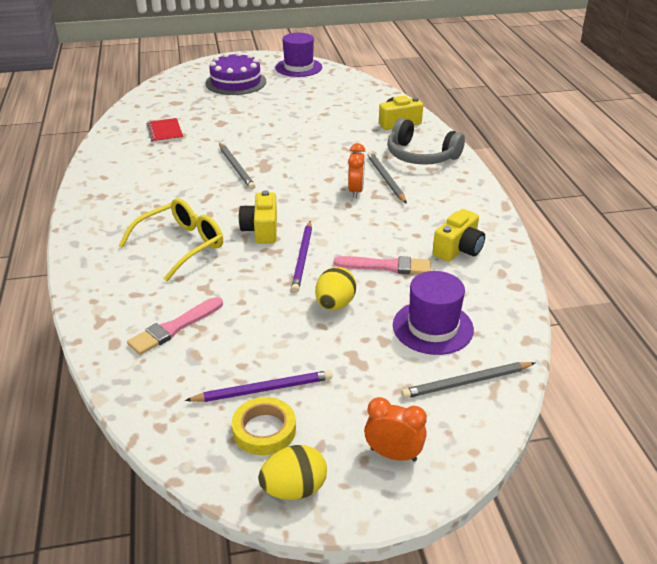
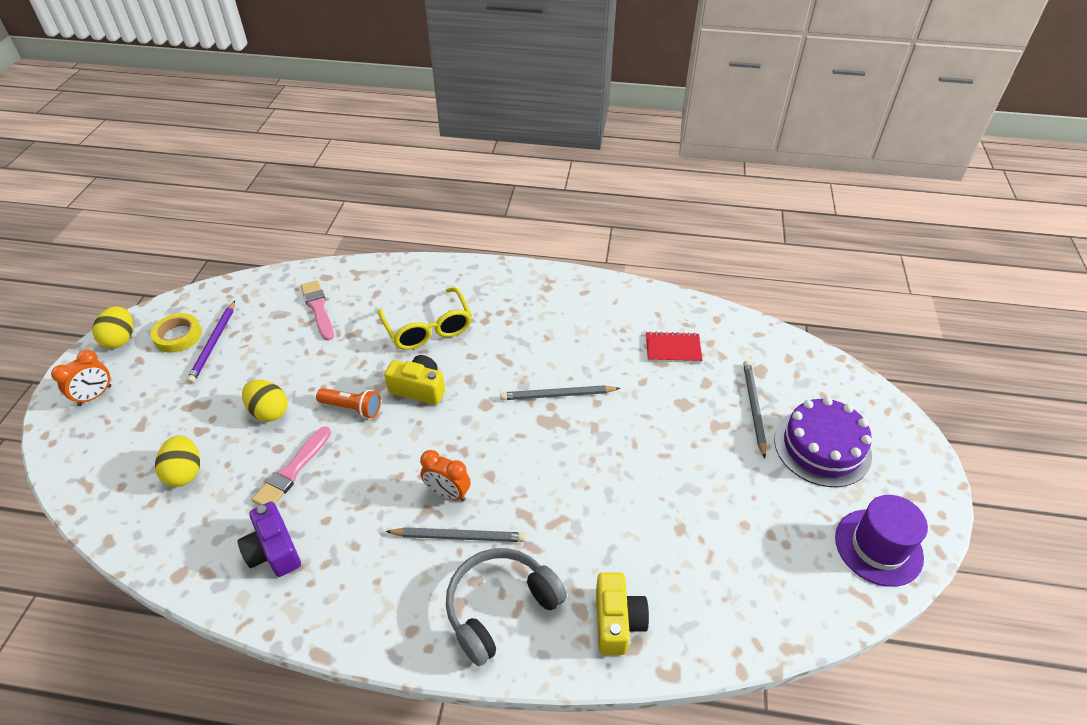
camera: 110 degrees right, 10 degrees up
(303, 258) = (352, 408): purple pencil -> orange flashlight
(432, 327) = (185, 472): purple hat -> yellow egg
(458, 249) = (274, 550): yellow camera -> purple camera
(467, 382) = (109, 468): grey pencil -> grey pencil (753, 408)

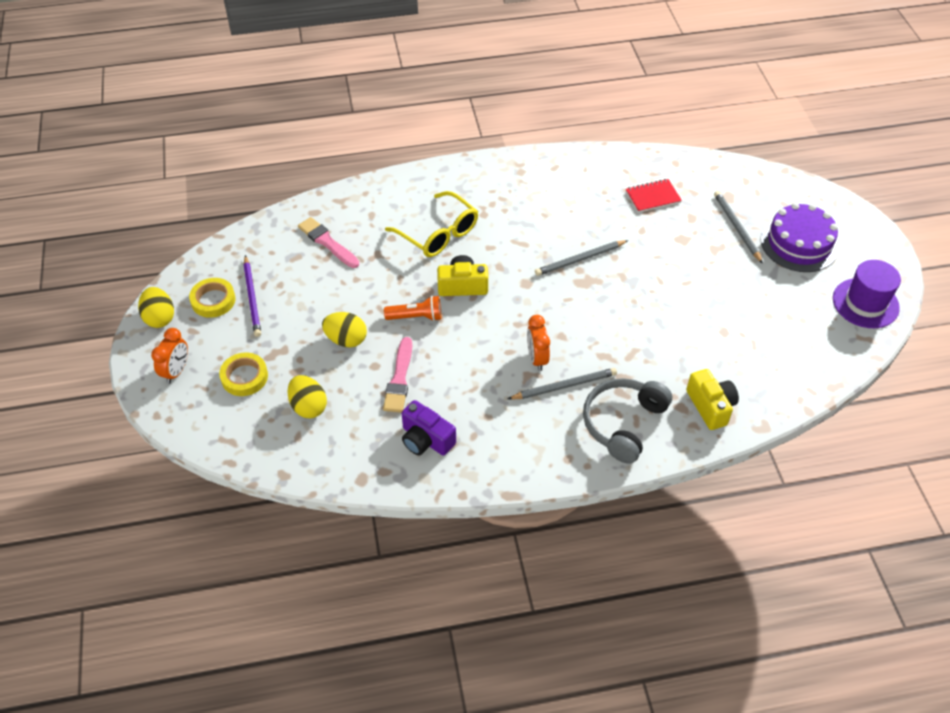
camera: 20 degrees left, 5 degrees up
(149, 421) = (244, 377): none -> yellow tape
(448, 493) = (537, 358): orange clock -> orange clock turned 75 degrees clockwise

